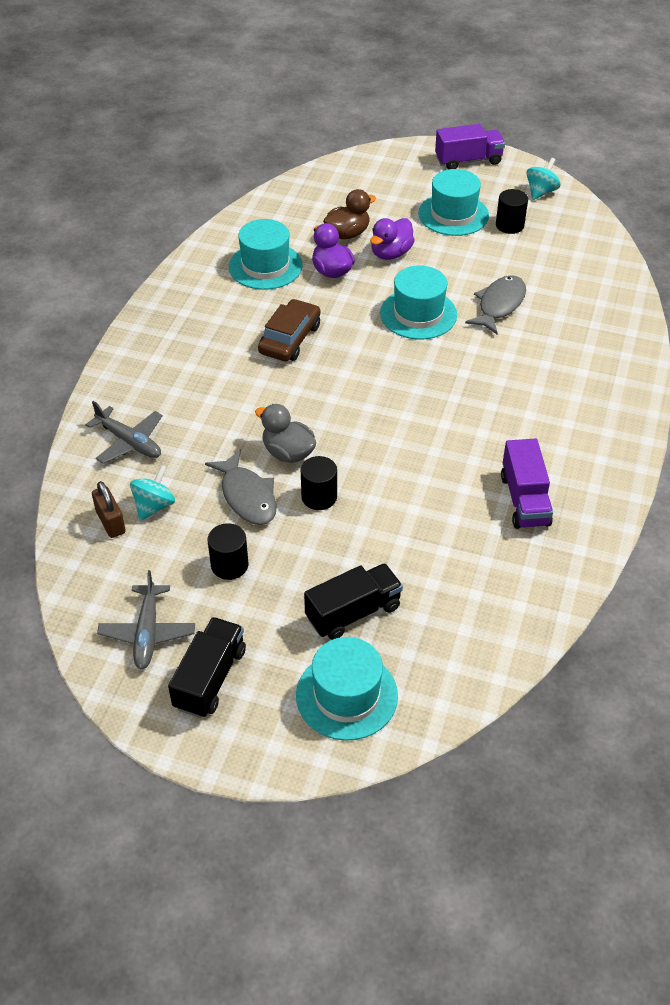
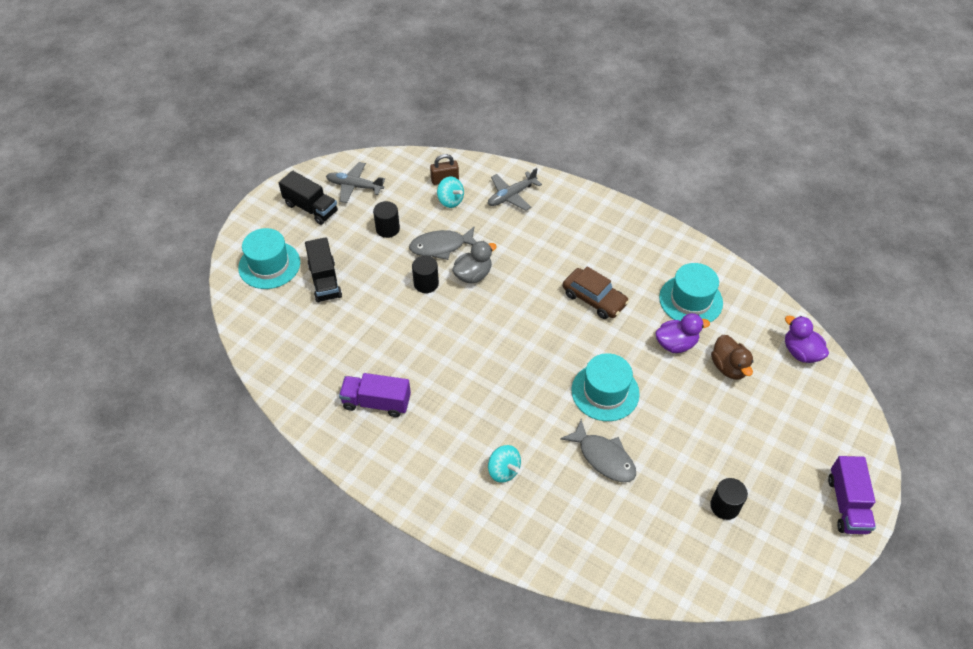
camera: 105 degrees right, 5 degrees up
(391, 253) = (694, 393): purple duck -> purple duck (800, 352)
(453, 214) = (749, 461): turquoise hat -> none
(541, 192) = (781, 557): turquoise spinning top -> turquoise spinning top (503, 470)

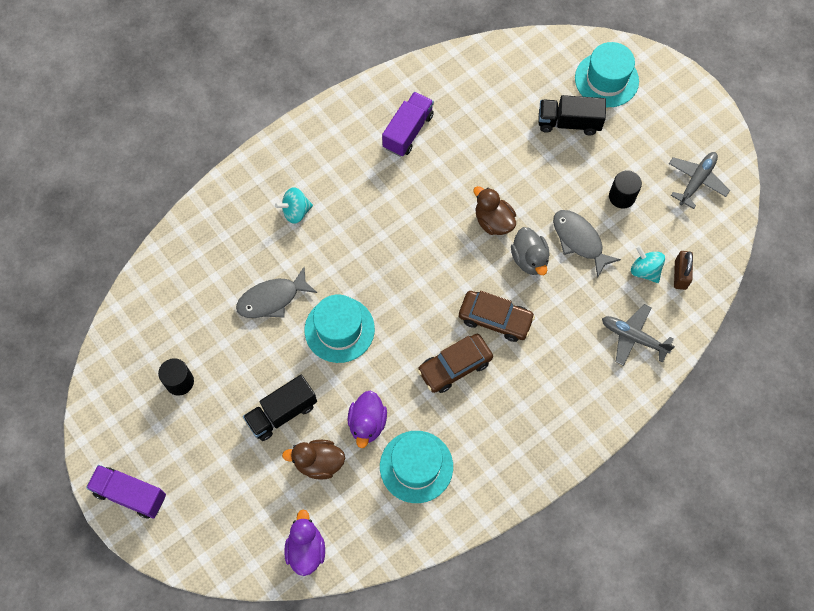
camera: 110 degrees right, 15 degrees up
(311, 208) = (675, 132): black truck -> black truck (282, 413)
(426, 283) = (533, 211): black cylinder -> none
(441, 246) = (579, 240): grey fish -> grey fish turned 45 degrees counterclockwise
(447, 309) = (493, 221): none -> brown duck
(450, 201) = (645, 270): turquoise spinning top -> turquoise spinning top turned 75 degrees clockwise
(511, 195) = (633, 337): grey plane -> grey plane turned 45 degrees counterclockwise
(538, 283) = (495, 319): none -> brown car
(800, 352) = (306, 549): purple duck -> purple duck turned 75 degrees counterclockwise

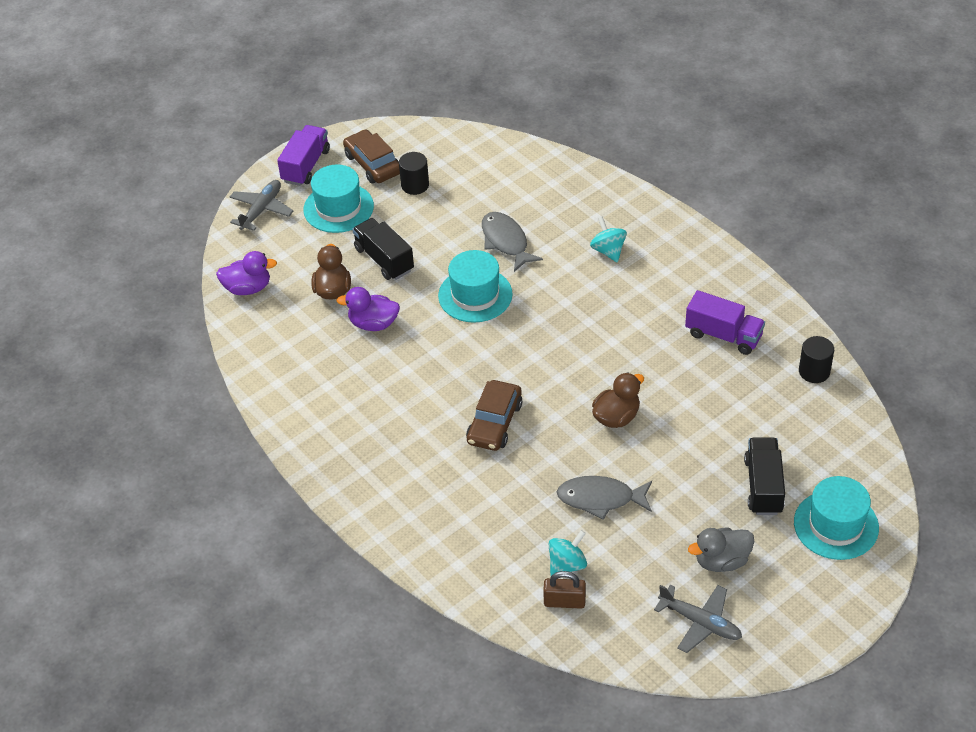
camera: 90 degrees right, 20 degrees down
(416, 466) = (327, 364): turquoise hat -> turquoise hat (338, 208)
(455, 366) = (437, 390): brown car -> brown car (372, 164)
(529, 259) = (571, 451): grey duck -> grey duck (721, 561)
(579, 240) = (600, 499): grey fish -> grey fish turned 135 degrees counterclockwise
(622, 196) = (666, 541): black cylinder -> black cylinder (814, 371)
(633, 337) = (479, 552): grey plane -> grey plane (261, 210)

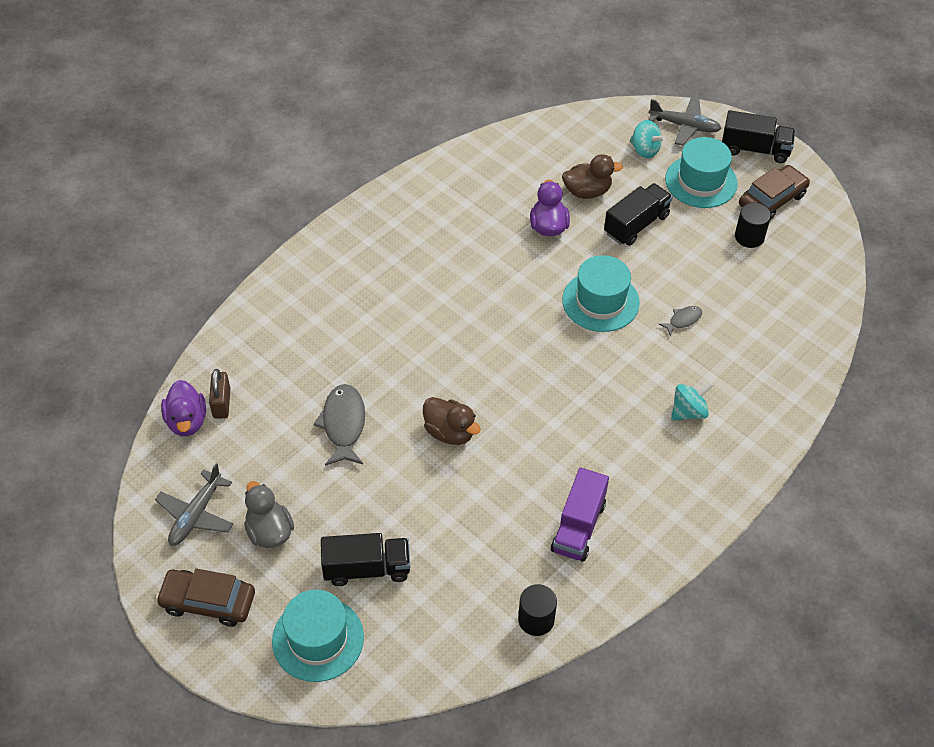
camera: 80 degrees right, 5 degrees up
(248, 288) = (579, 131): purple duck -> purple duck (187, 421)
(306, 166) = (755, 149): purple truck -> black truck
(494, 423) = (432, 332): brown car -> brown car (208, 602)
(506, 241) = (683, 320): grey fish -> grey fish, size x0.53
(567, 565) = (264, 402): turquoise spinning top -> turquoise spinning top (645, 150)

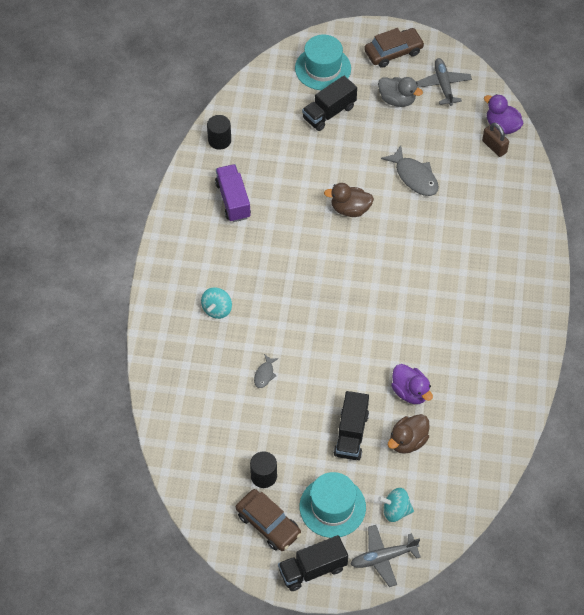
camera: 145 degrees right, 5 degrees up
(600, 301) = (329, 354): turquoise hat -> none
(772, 200) = (268, 524): brown car -> brown car turned 60 degrees counterclockwise

